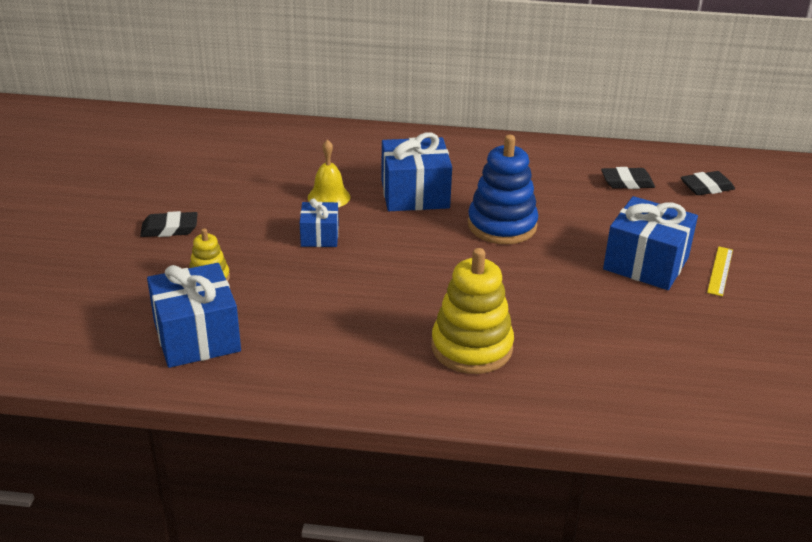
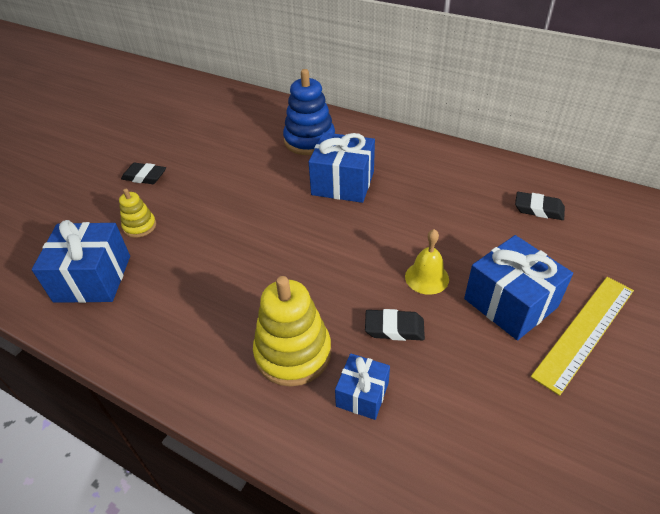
camera: 25 degrees right, 10 degrees up
(319, 236) = (244, 207): blue gift -> blue gift (362, 394)
(329, 197) = (275, 172): yellow bell -> yellow bell (427, 277)
(502, 225) = (397, 229): blue stacking toy -> blue stacking toy (309, 140)
(706, 187) = (617, 231): black eraser -> black eraser (394, 328)
(720, 271) = (585, 331): yellow ruler -> yellow ruler, size x1.91

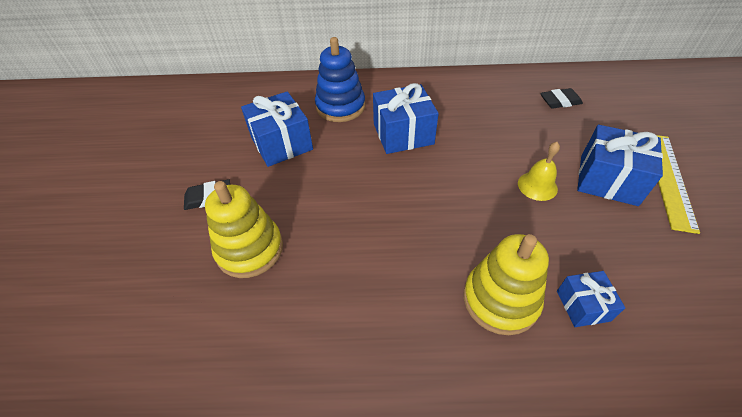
camera: 30 degrees left, 5 degrees up
(93, 278) = (247, 325): blue gift -> blue gift (281, 143)
(140, 226) = (250, 249): yellow stacking toy -> yellow stacking toy, size x1.86
(394, 328) = (553, 238): black eraser -> none

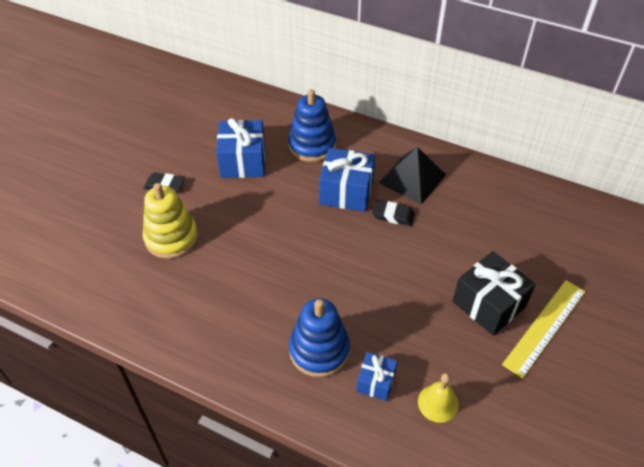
camera: 25 degrees right, 0 degrees up
(452, 102) = (412, 178): none -> black pyramid
(500, 300) = (319, 350): yellow stacking toy -> blue stacking toy
(537, 186) = (422, 283): yellow bell -> yellow bell (438, 403)
(560, 101) = (515, 217): black eraser -> black eraser (393, 215)
(608, 180) = (488, 304): blue gift -> black gift

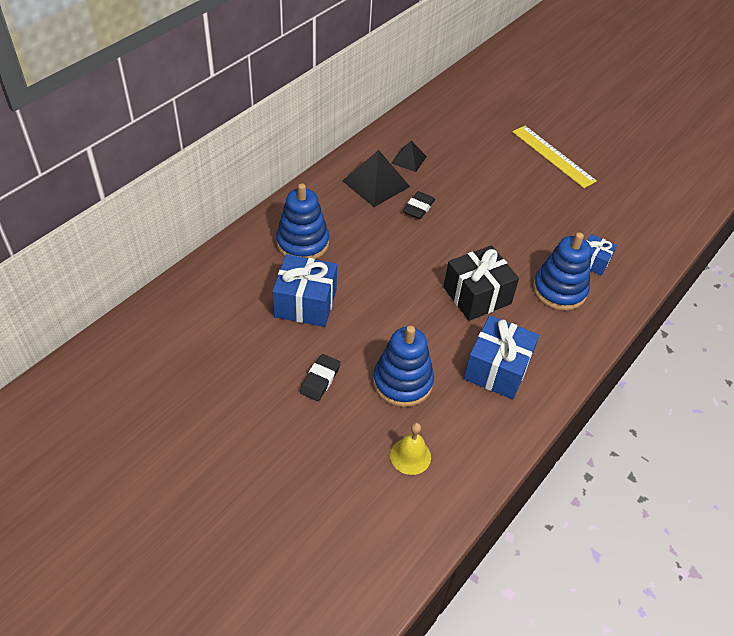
camera: 80 degrees left, 0 degrees up
(171, 238) = (402, 382): yellow stacking toy -> blue stacking toy
(346, 192) = (378, 232): blue gift -> blue gift (497, 369)
(438, 403) = (614, 231): yellow bell -> yellow bell (410, 456)
(462, 197) = (408, 159): none -> black pyramid
(488, 304) = (527, 178): black gift -> black gift (477, 295)

